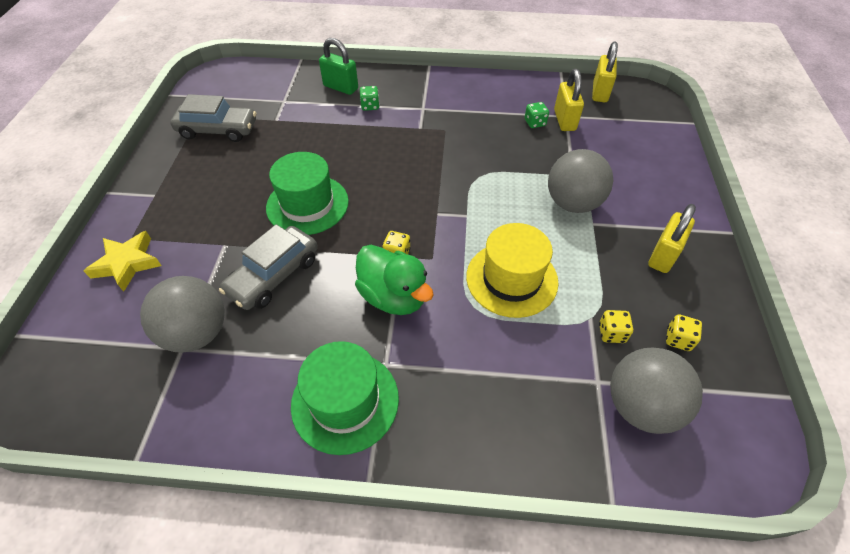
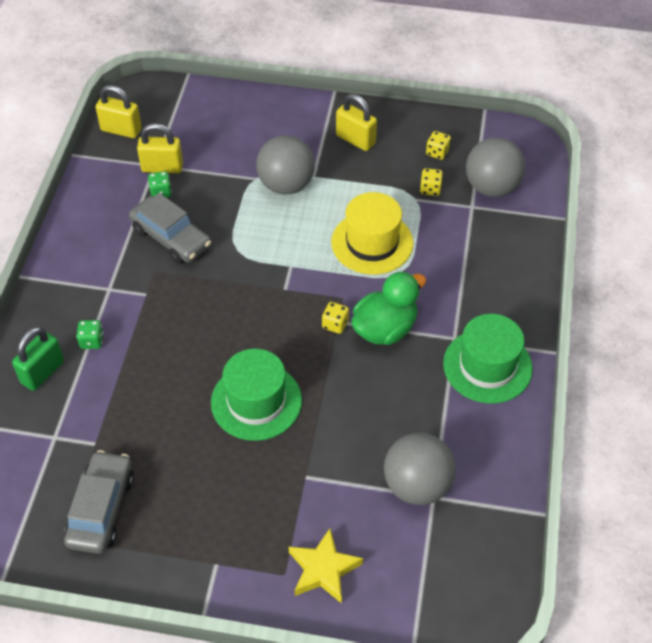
camera: 85 degrees left, 0 degrees up
(274, 275) = (352, 426): grey car -> grey car (171, 237)

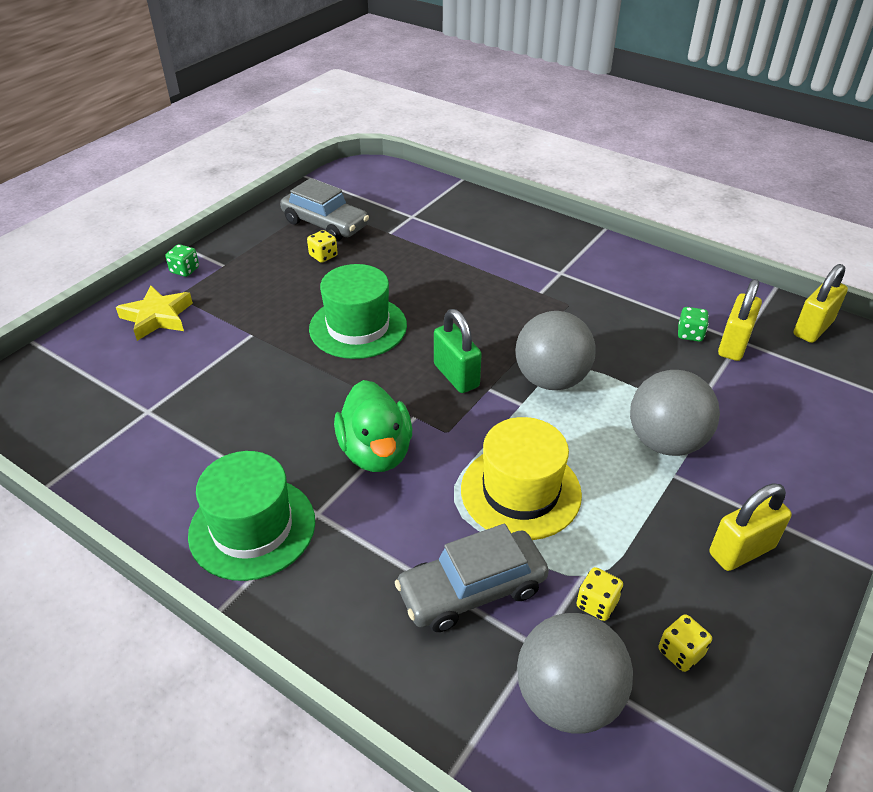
camera: 115 degrees right, 10 degrees down
(42, 372) = (483, 221): green padlock -> green padlock (456, 376)
(92, 341) = (500, 251): green dice -> green dice (185, 270)
(171, 237) = (612, 325): grey car -> grey car (472, 590)
(335, 324) = (412, 412): yellow dice -> yellow dice (323, 256)
(417, 485) = (170, 403): grey ball -> grey ball (551, 379)

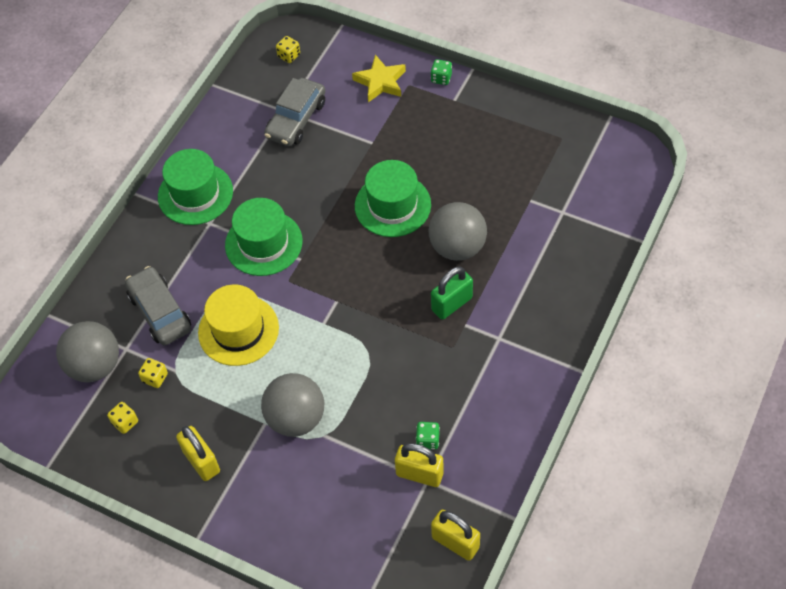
camera: 85 degrees right, 15 degrees up
(323, 256) = (482, 161): yellow dice -> yellow dice (289, 56)
(325, 224) = (531, 151): grey car -> grey car (296, 119)
(376, 452) = (263, 243): green duck -> green hat
(456, 376) = (347, 278): green padlock -> green padlock (452, 304)
(551, 379) = (352, 340): grey ball -> grey ball (457, 247)

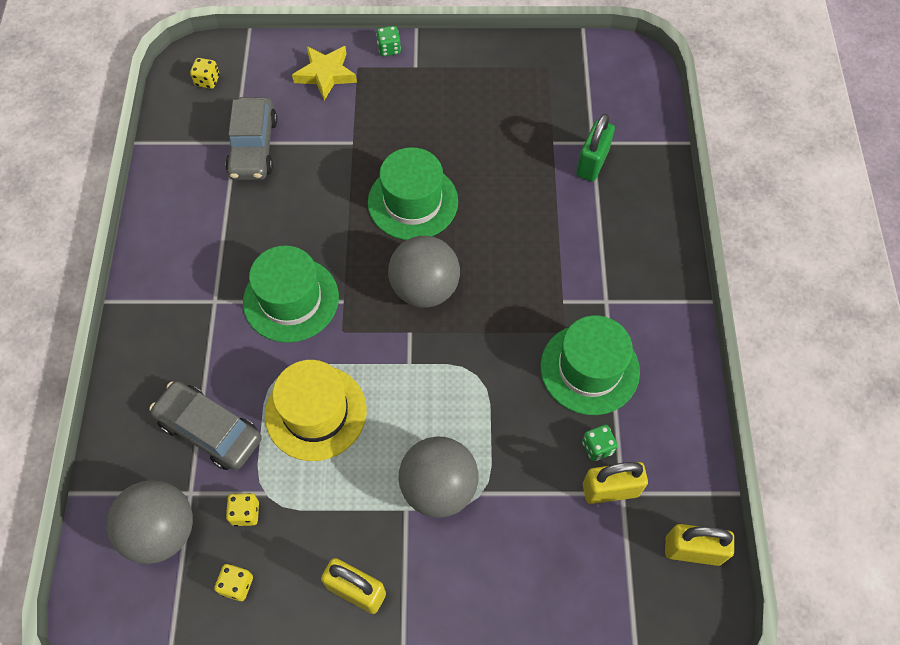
camera: 30 degrees left, 5 degrees up
(195, 194) = (179, 274): green hat -> green hat (589, 369)
(452, 304) = (536, 284): green padlock -> green padlock (592, 163)
(457, 247) = (507, 220): grey ball -> grey ball (425, 288)

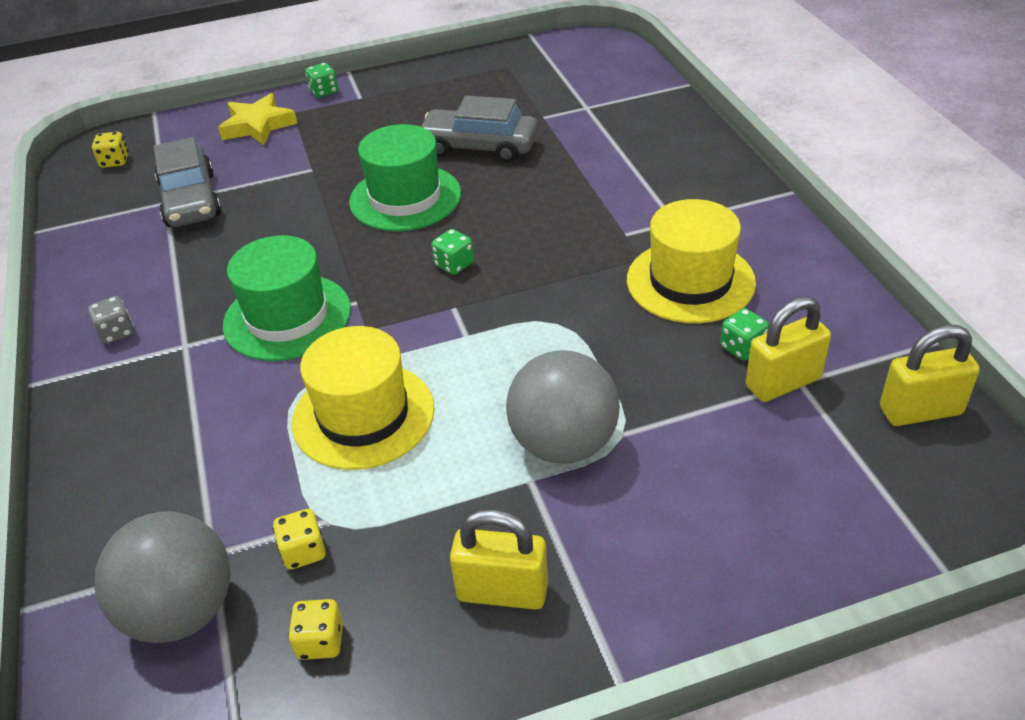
camera: 15 degrees left, 20 degrees down
(171, 272) = (117, 332): none -> grey dice
(209, 430) = (219, 475): grey car -> grey car (479, 147)
(425, 288) = (454, 264): grey ball -> green dice
(589, 369) = (690, 281): green hat -> yellow hat
(592, 163) = (595, 121): green padlock -> none

